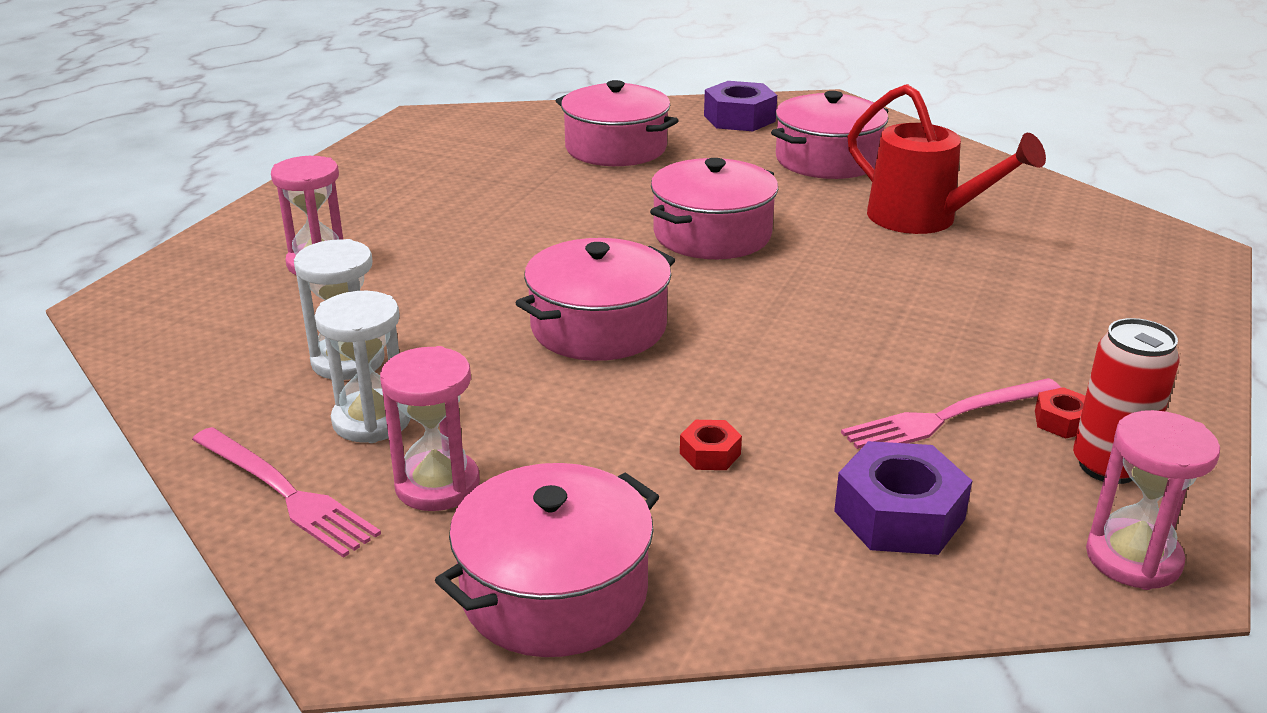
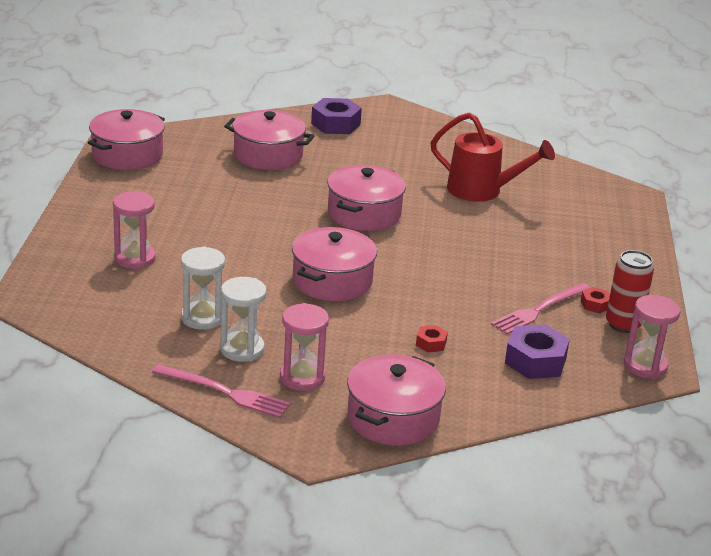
camera: 20 degrees left, 0 degrees up
(827, 160) = (407, 152): pink pot -> pink pot (127, 155)

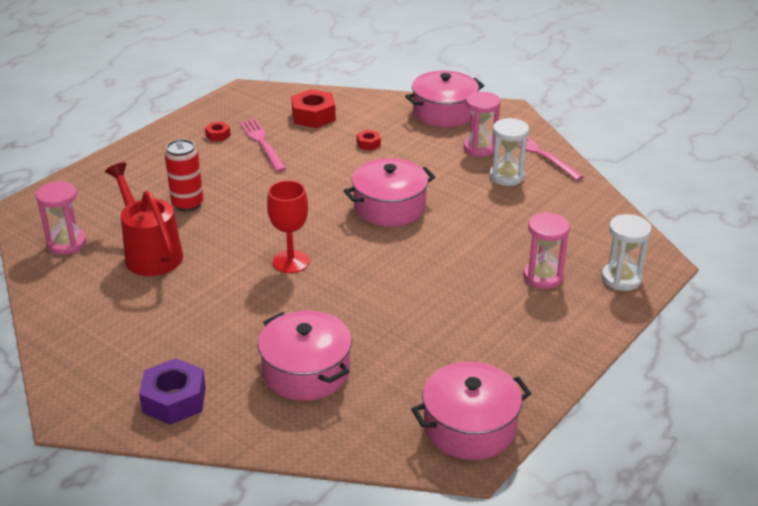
camera: 145 degrees left, 5 degrees up
(202, 318) = (519, 207): white hourglass -> white hourglass (621, 278)
(364, 214) = (291, 261): pink pot -> red goblet
(535, 361) = (313, 116): purple nut -> red nut
(539, 310) = (262, 143): pink fork -> pink fork turned 105 degrees counterclockwise
(623, 324) = (221, 119): red can -> red can (187, 204)
(645, 366) = (249, 95): pink hourglass -> pink hourglass (67, 243)

